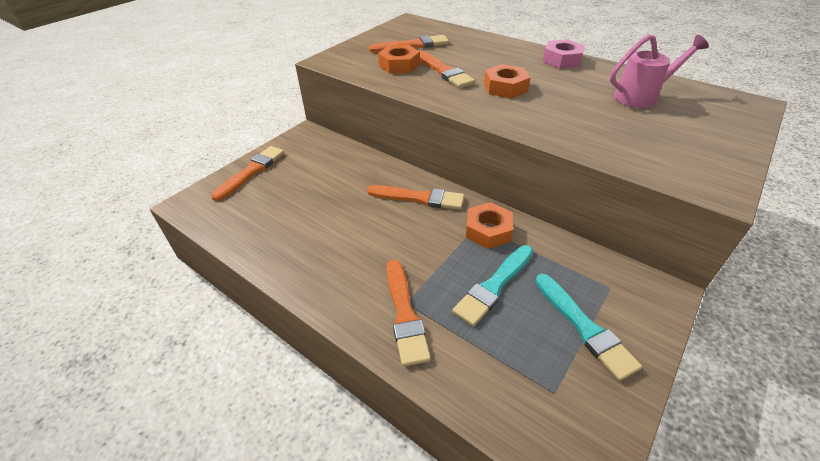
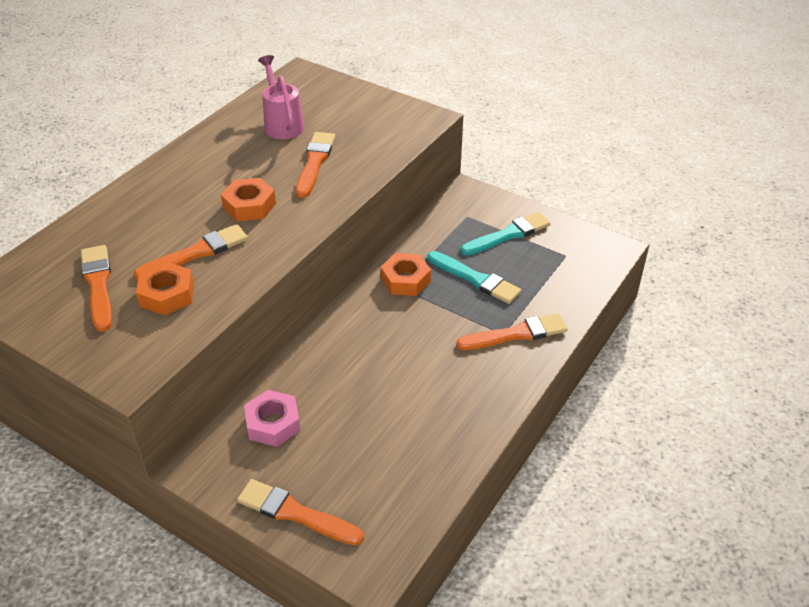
camera: 95 degrees left, 0 degrees up
(419, 198) = (356, 331): orange brush -> orange brush (315, 162)
(562, 60) = (184, 160): pink nut -> pink nut (273, 423)

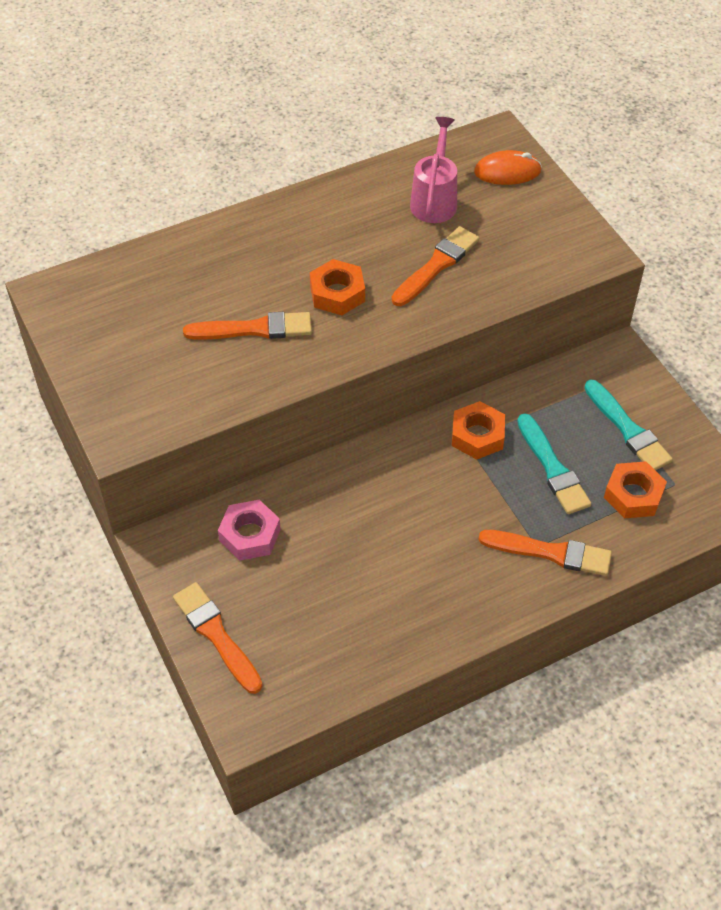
camera: 30 degrees right, 10 degrees up
(98, 285) = (147, 326): orange brush -> none
(167, 294) = (201, 365): orange nut -> orange nut (633, 495)
(324, 91) = (507, 172): none -> orange mouse
(508, 235) = (628, 429): turquoise brush -> turquoise brush turned 60 degrees clockwise

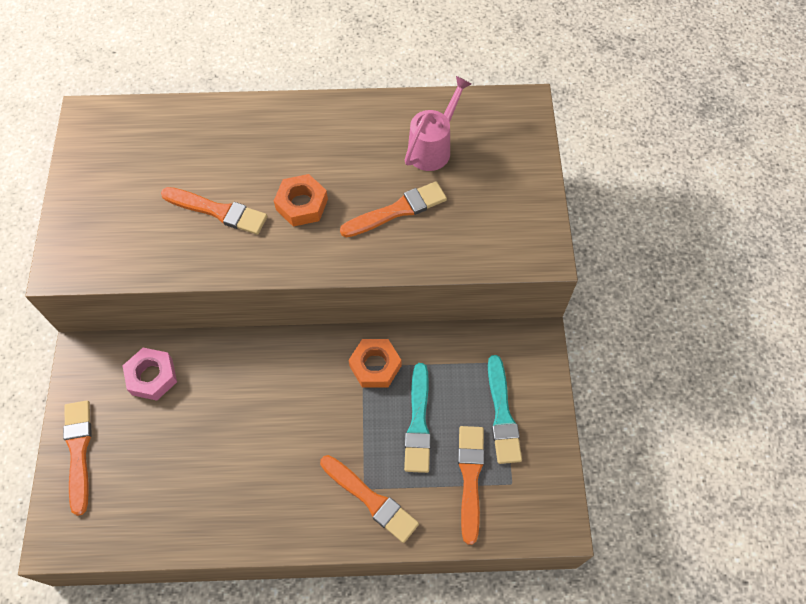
camera: 25 degrees right, 10 degrees up
(507, 172) = (511, 143): orange mouse -> none
(633, 495) = (470, 478): orange nut -> orange brush

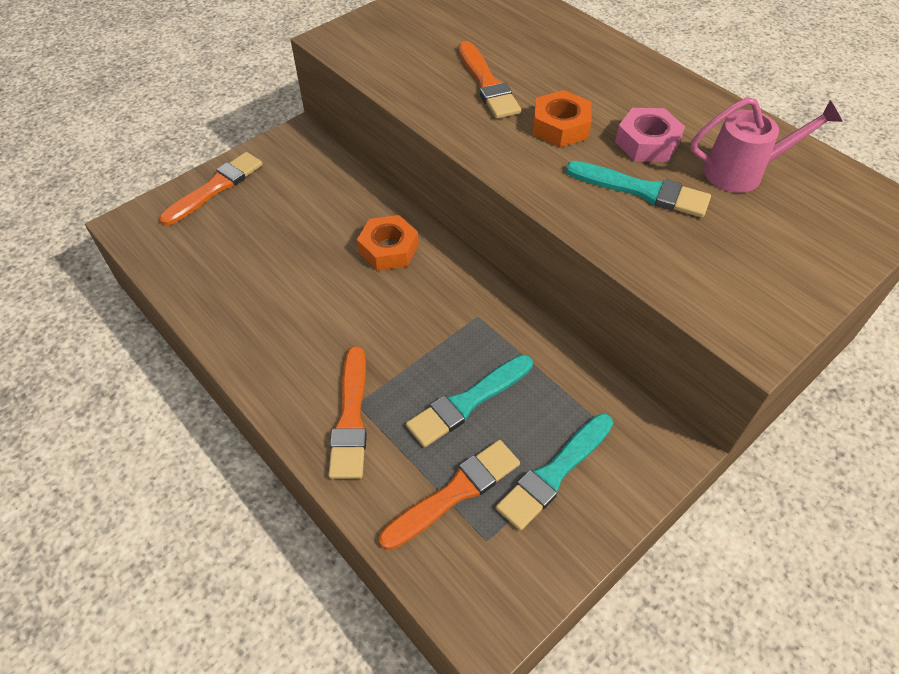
camera: 50 degrees right, 10 degrees down
(152, 376) = (320, 185): pink nut -> pink nut (647, 142)
(375, 366) = (489, 326): orange nut -> orange nut (388, 249)
(397, 210) = (642, 191): orange brush -> turquoise brush

